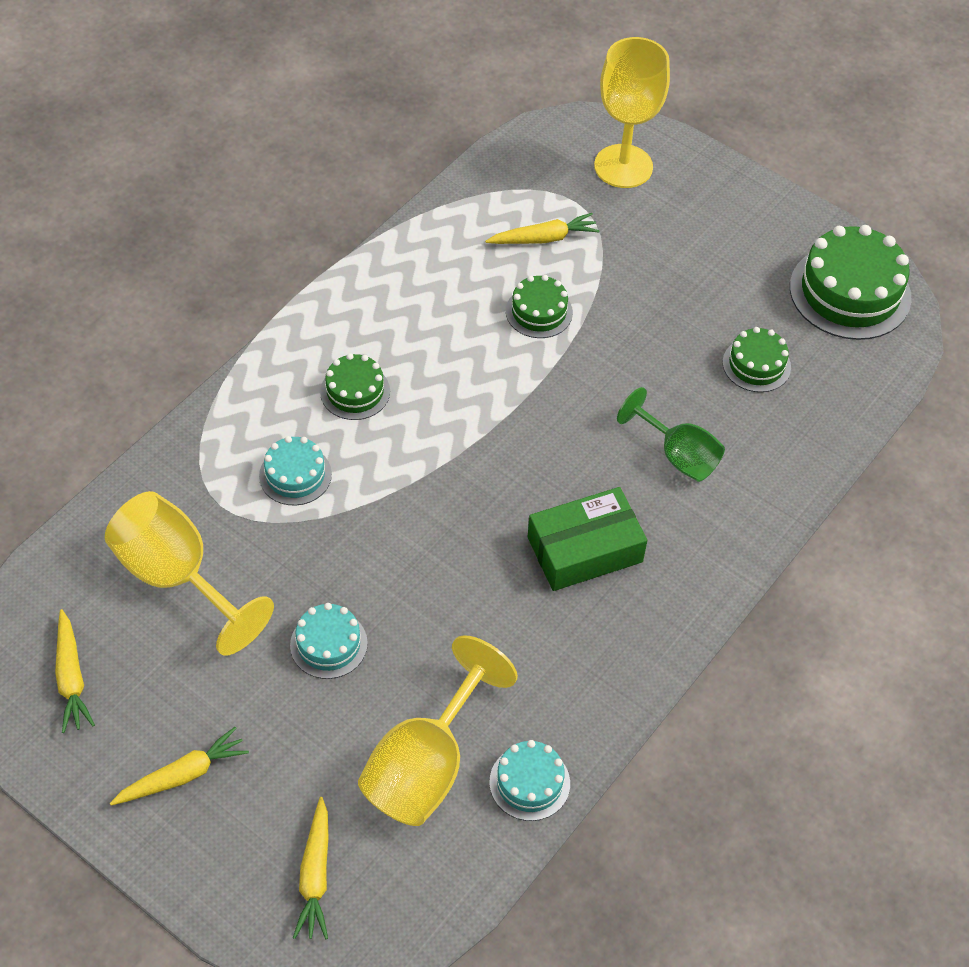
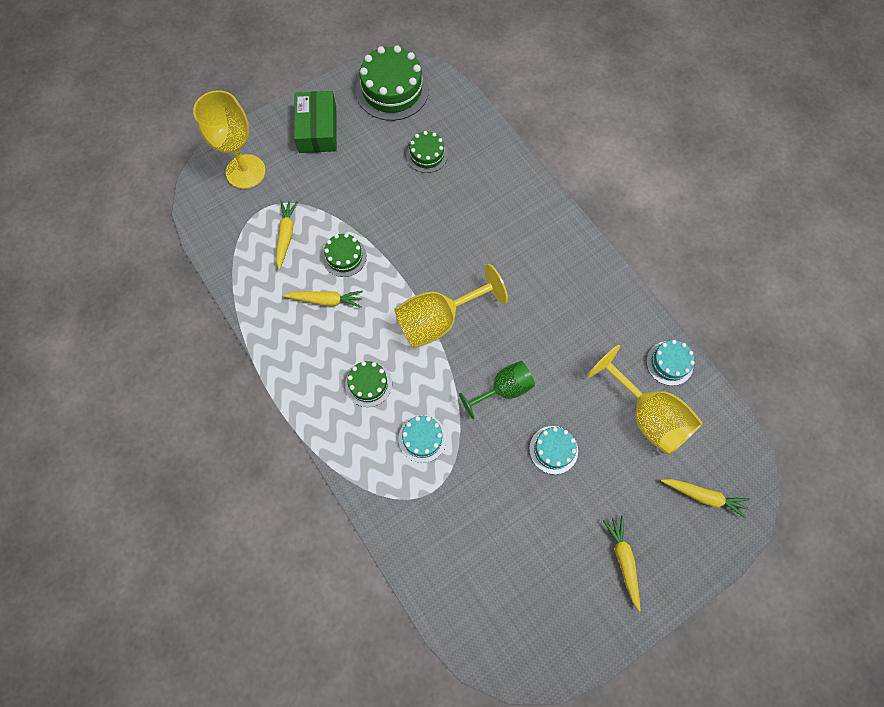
camera: 70 degrees left, 15 degrees up
(71, 678) = (537, 619): yellow carrot -> yellow carrot (326, 300)
(178, 577) = (479, 533): yellow goblet -> yellow goblet (438, 320)
(585, 549) = (527, 287): green box -> green box (317, 129)
(678, 455) = (477, 216): green goblet -> green goblet (503, 389)

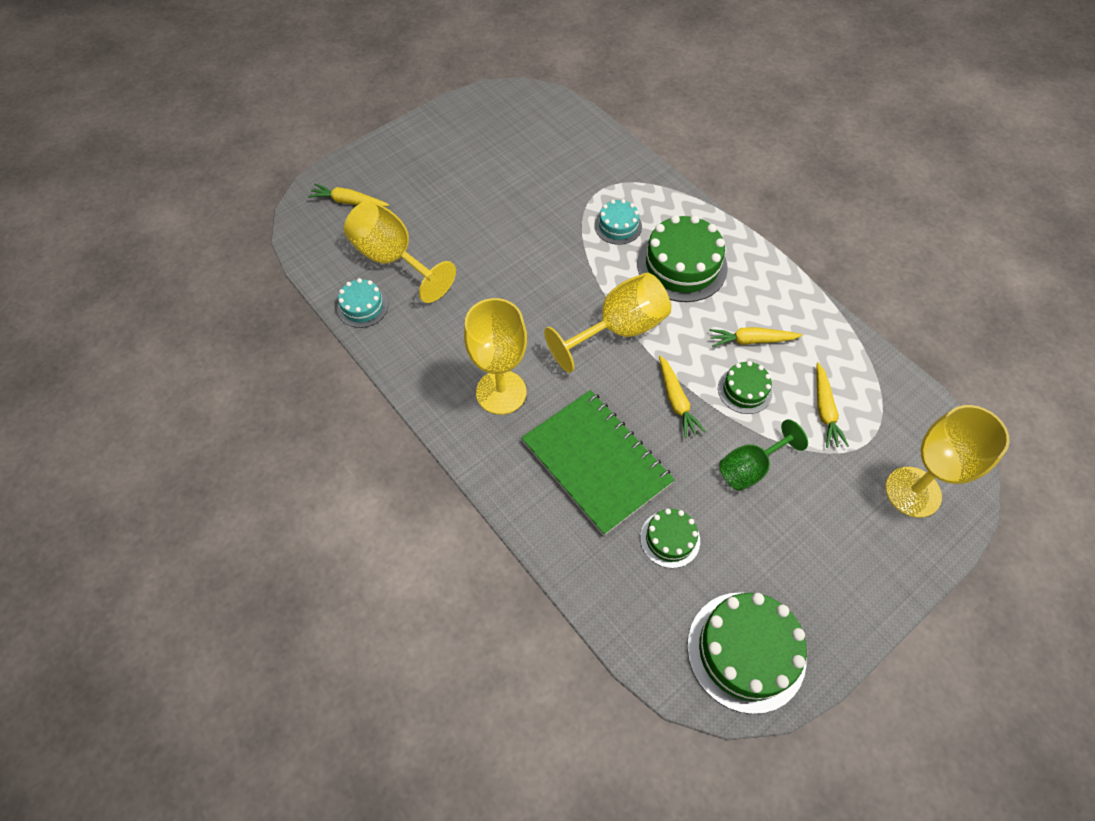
camera: 175 degrees right, 10 degrees down
(317, 129) = (838, 568): green box -> none
(368, 384) = (682, 266): green cake -> green cake, size x1.83
(472, 210) = (596, 462): none -> green notebook
(503, 389) = (541, 271): green goblet -> green goblet (750, 468)
(543, 271) = (501, 392): none -> yellow goblet
(553, 450) = (489, 226): turquoise cake -> none
(623, 560) = (428, 156): yellow carrot -> yellow carrot (676, 401)

